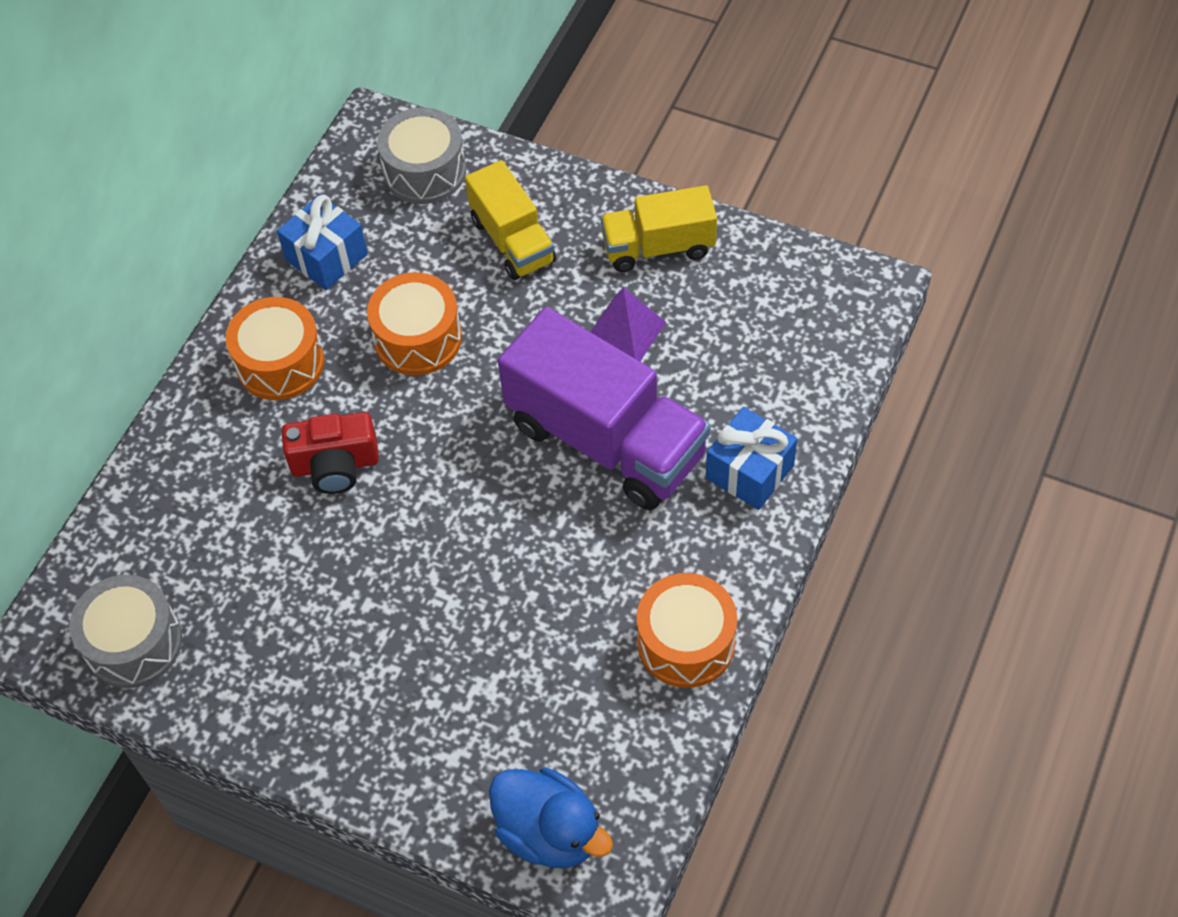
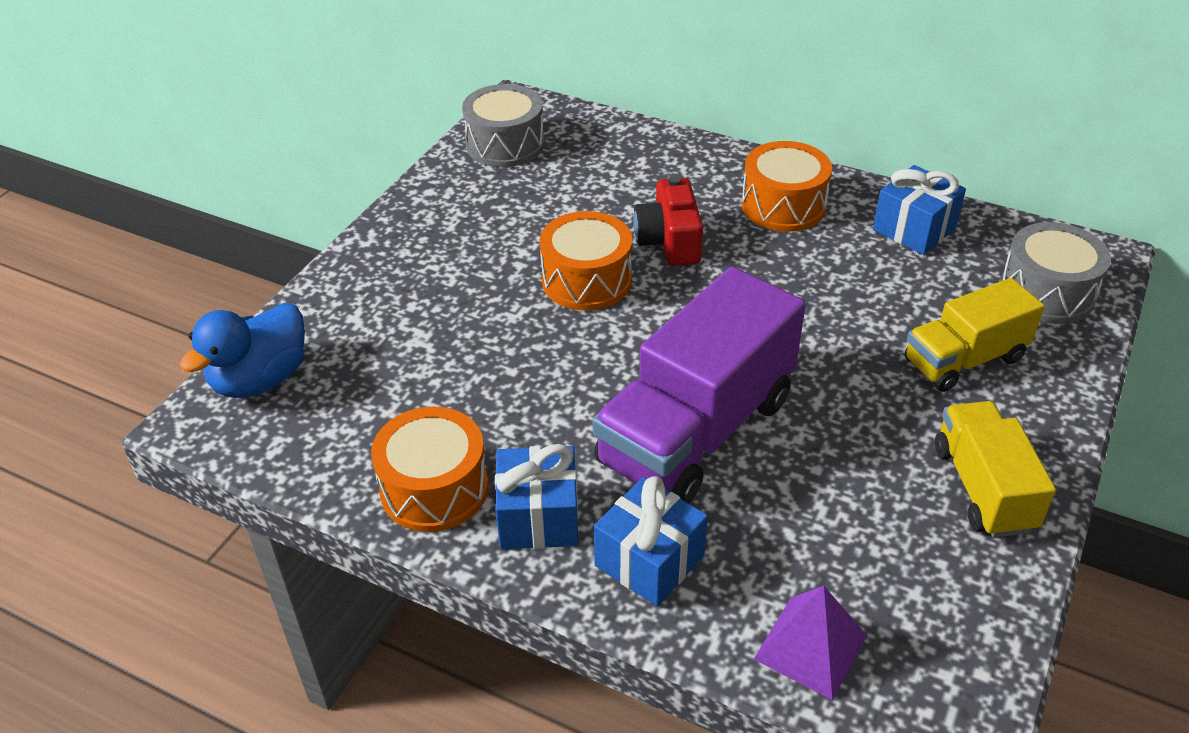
camera: 90 degrees right, 15 degrees down
(418, 338) = (820, 290): orange drum -> orange drum (586, 280)
(624, 332) = (847, 451): purple pyramid -> purple pyramid (810, 647)
(712, 555) = (538, 517): none -> blue gift

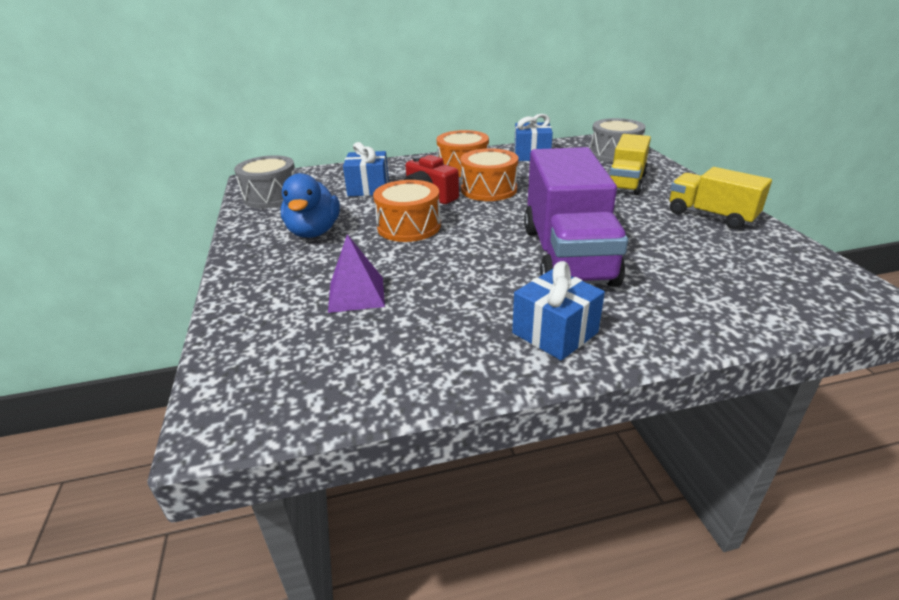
camera: 40 degrees left, 10 degrees down
(260, 379) = (245, 370): blue duck -> blue duck (314, 232)
(434, 488) = (470, 356): orange drum -> orange drum (489, 189)
(649, 560) = (642, 316): blue gift -> blue gift (368, 188)
(810, 647) = (769, 305): purple pyramid -> purple pyramid (356, 294)

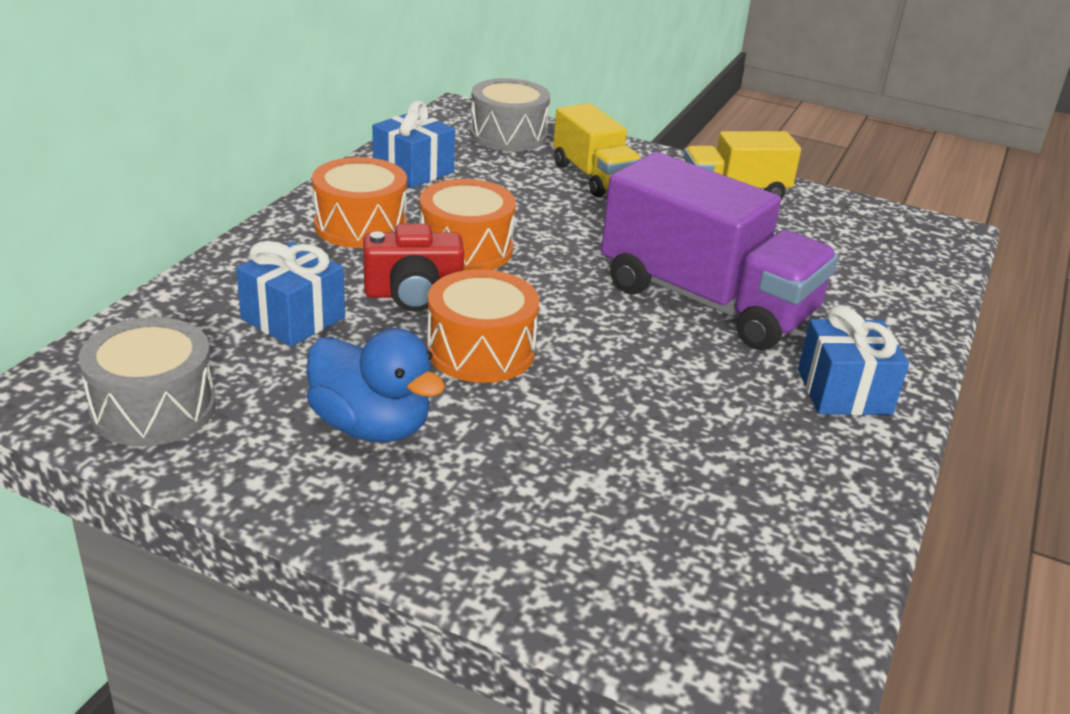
camera: 55 degrees left, 0 degrees up
(356, 294) = (611, 471): purple pyramid -> none

